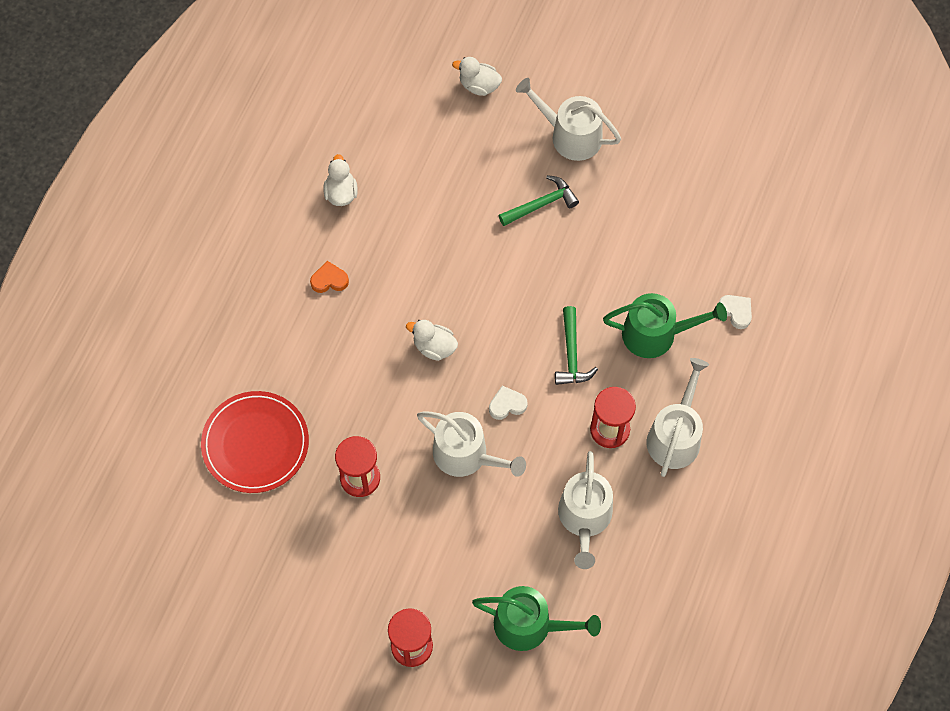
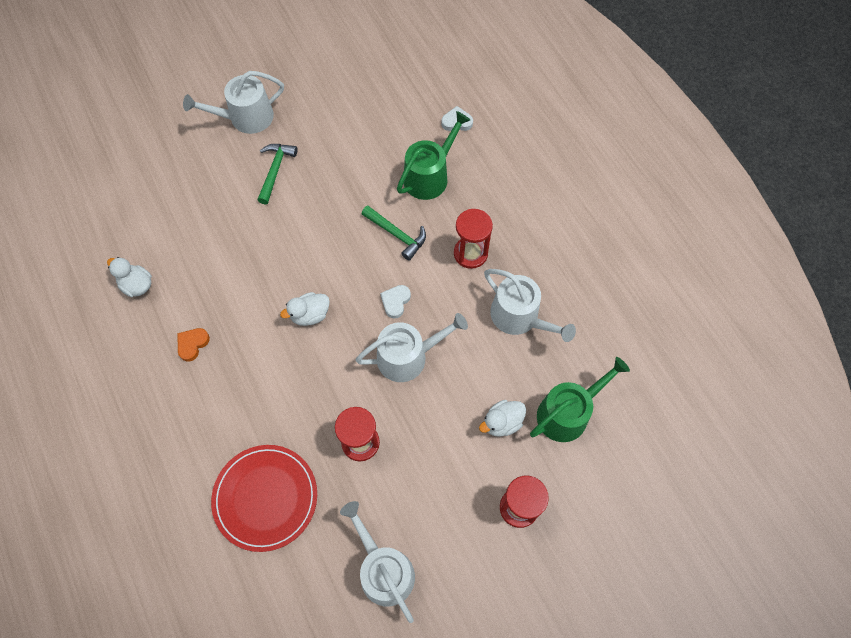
camera: 50 degrees left, 0 degrees up
(479, 85) = (154, 141): white duck -> white duck (502, 422)
(675, 436) = (509, 219): white watering can -> white watering can (383, 570)

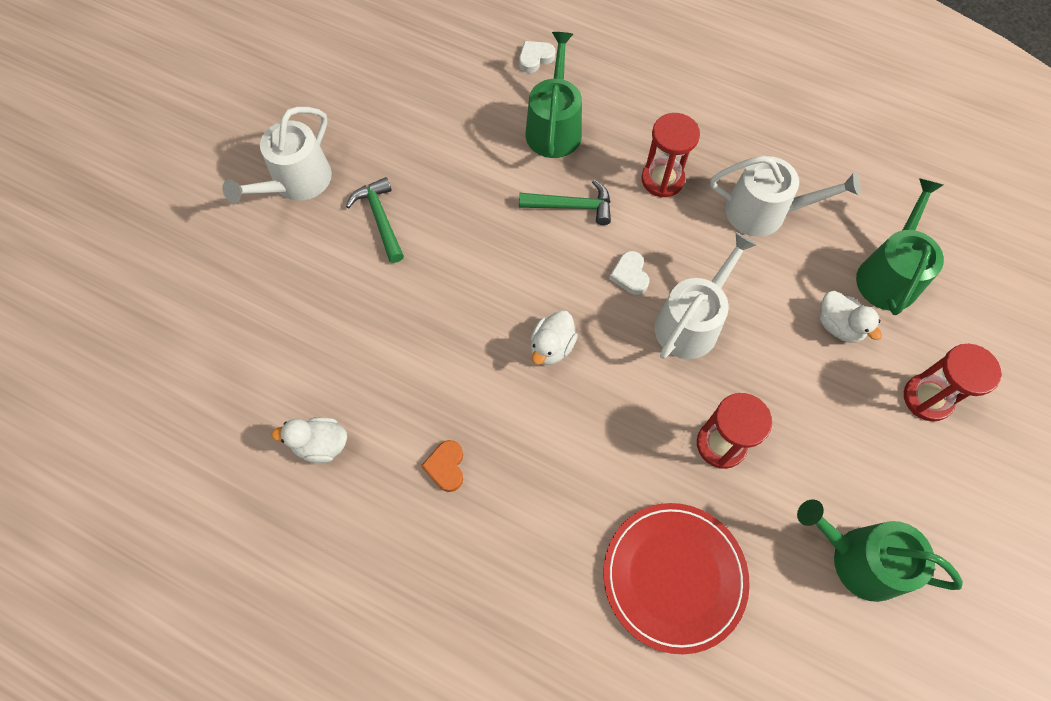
camera: 35 degrees left, 0 degrees up
(383, 570) = (859, 559): white watering can -> green watering can
(502, 422) = (838, 326): white duck -> white duck turned 60 degrees counterclockwise

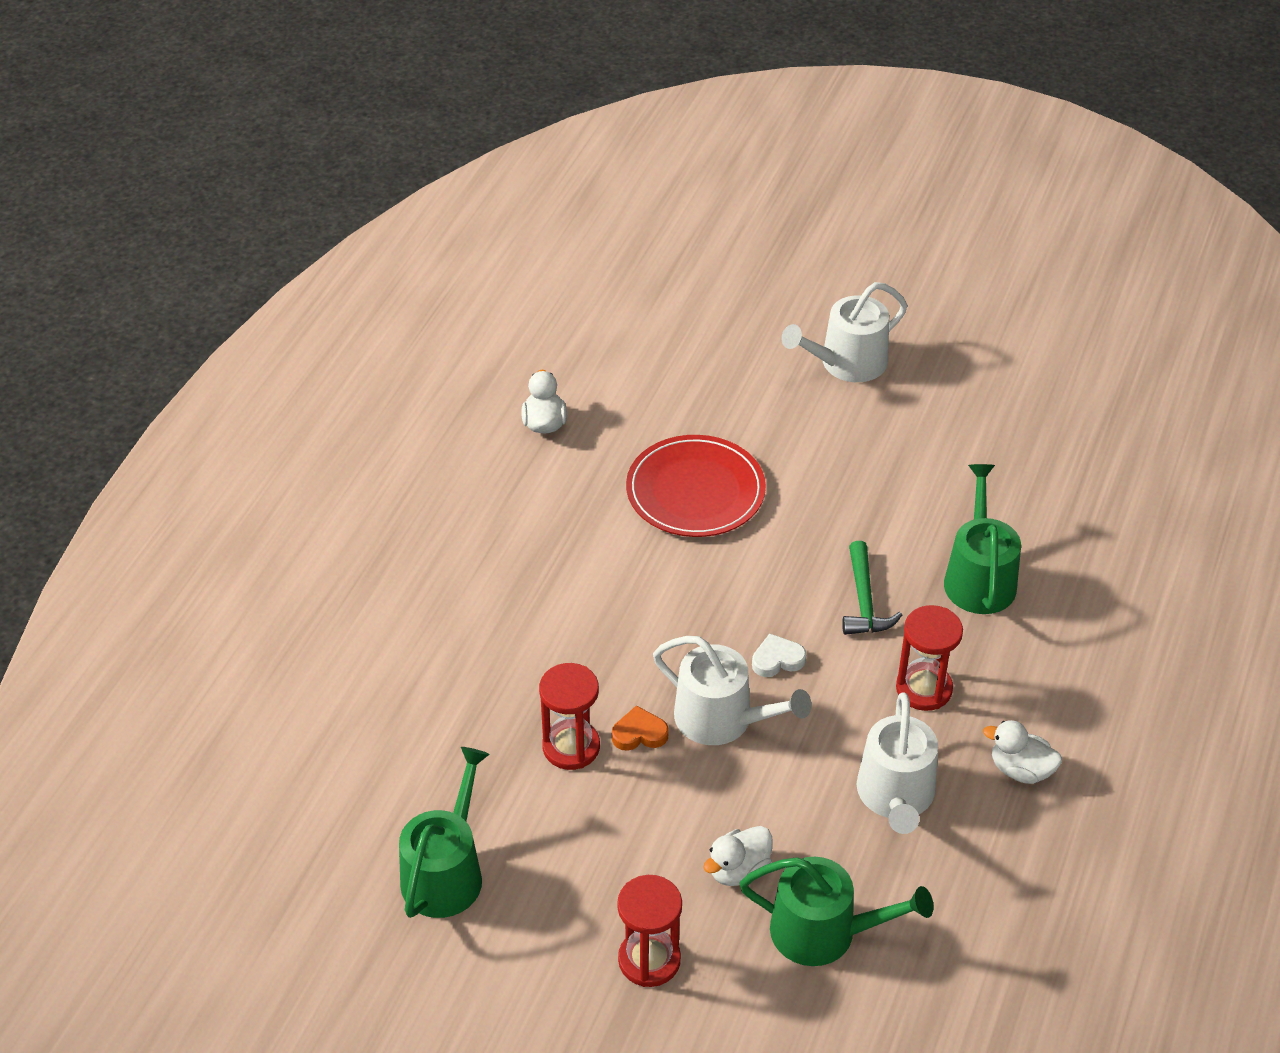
camera: 85 degrees right, 20 degrees down
(297, 182) = (847, 363): white watering can -> white watering can turned 60 degrees counterclockwise
(380, 219) = (812, 435): green hammer -> none
(446, 467) = (528, 517): orange heart -> orange heart (639, 733)
(535, 58) = (1087, 553): white heart -> none
(551, 347) = (673, 593): white duck -> white duck (1020, 770)
(554, 127) = (979, 578): green watering can -> green watering can turned 90 degrees counterclockwise
(674, 577) = (422, 705): red plate -> red plate (695, 491)

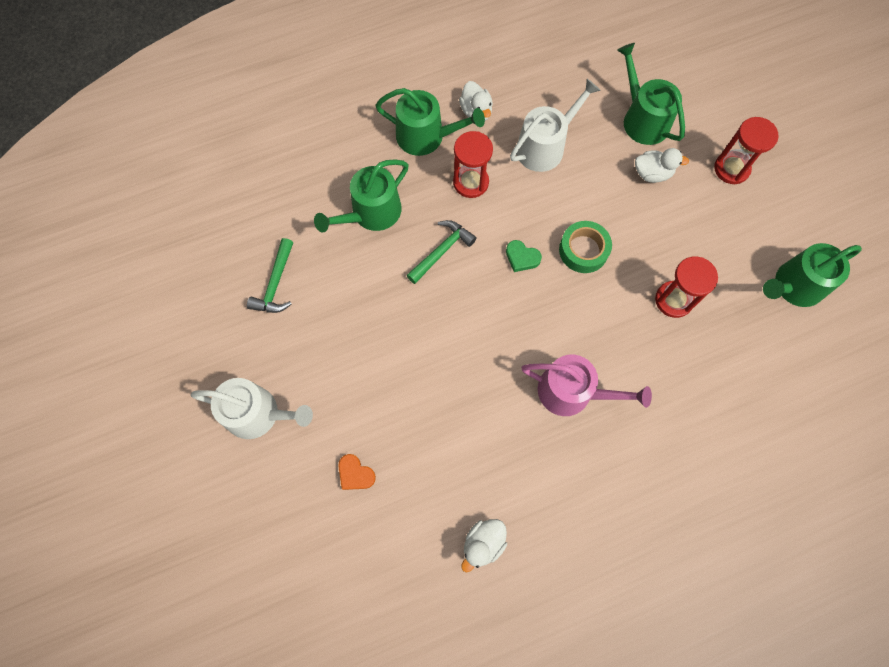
camera: 135 degrees left, 25 degrees up
(589, 583) = (572, 392): none -> pink watering can
(639, 733) = (632, 278): orange heart -> orange heart (355, 474)
(695, 491) = (449, 401): red plate -> none
(722, 719) = (583, 250): white watering can -> green tape
(777, 659) = (521, 257): white heart -> green heart
(975, 454) = (276, 284): none -> green hammer
(1034, 695) = (426, 136): none -> green watering can

